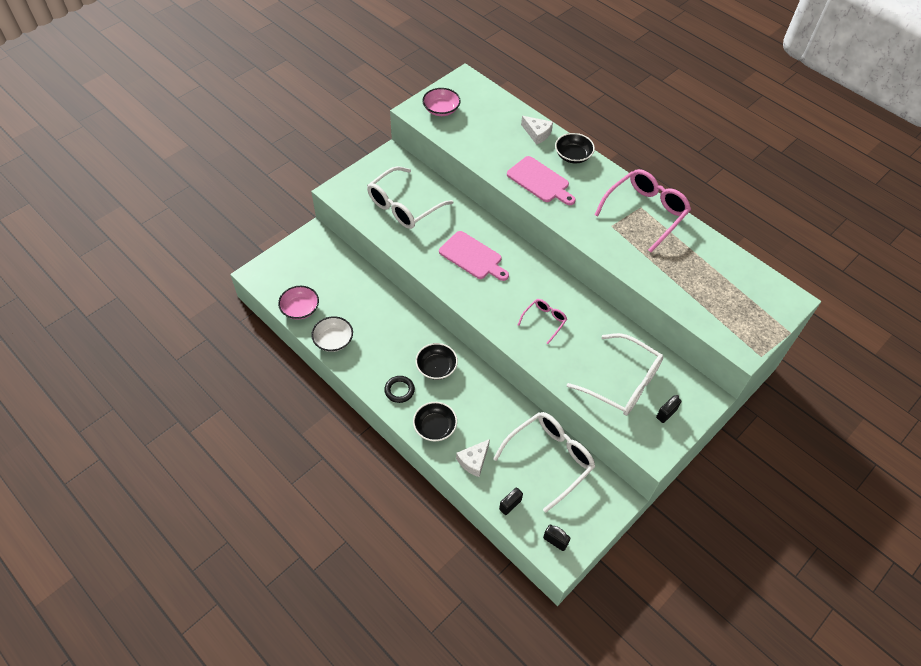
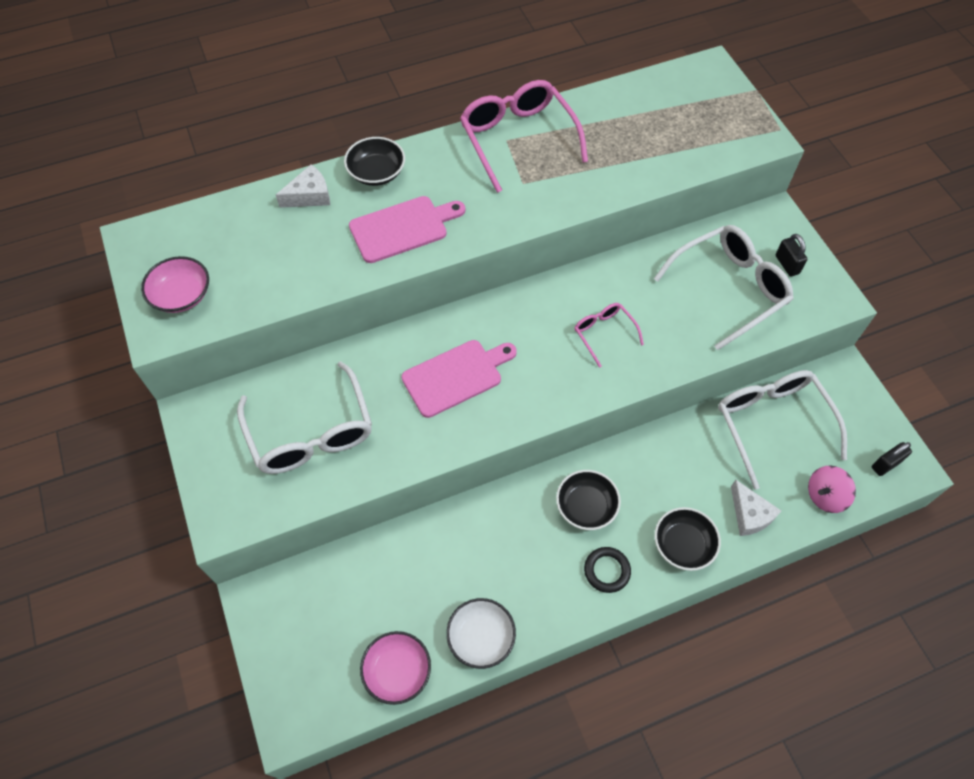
camera: 65 degrees left, 5 degrees up
(510, 505) = (825, 496): black padlock -> pink spinning top

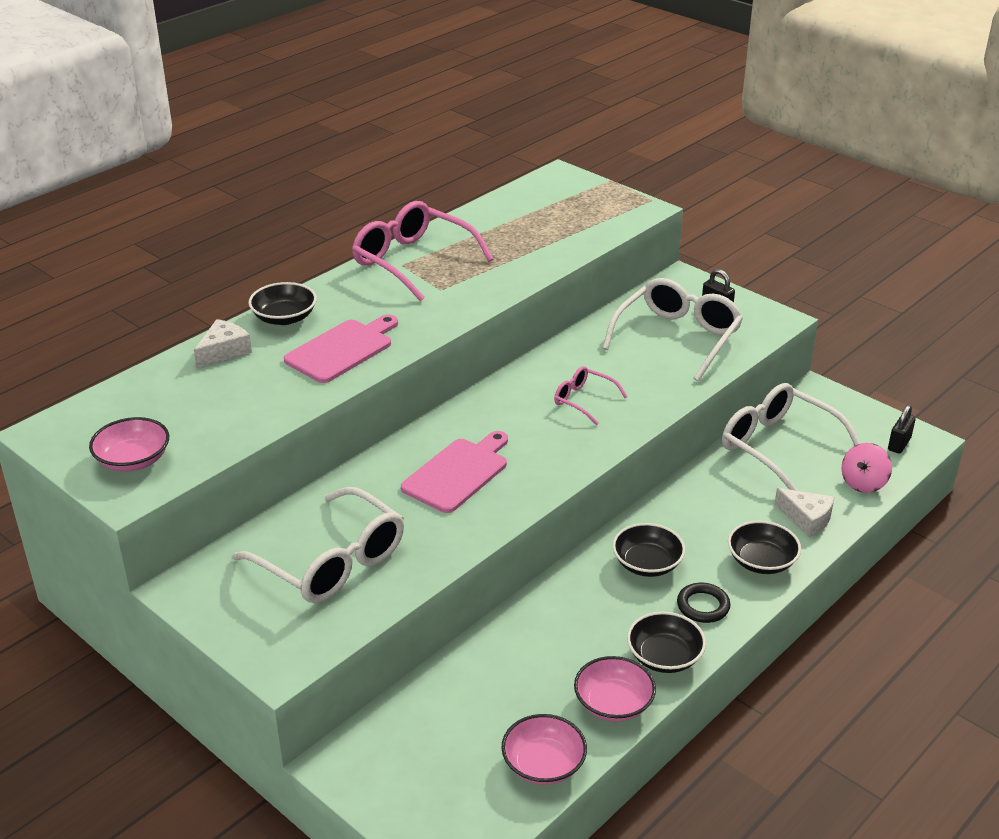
camera: 25 degrees left, 25 degrees down
(481, 637) = (613, 703): white bowl -> pink bowl
(546, 609) = (664, 657): none -> black bowl

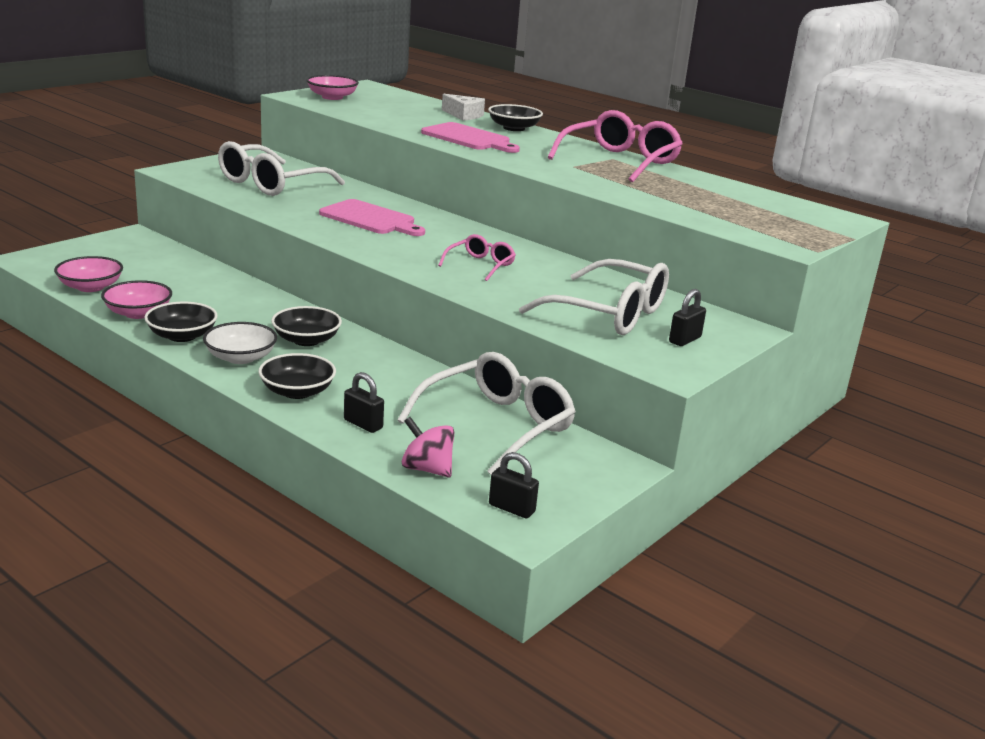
camera: 85 degrees right, 10 degrees down
(703, 606) = (241, 357): black ring -> white bowl
(806, 518) = (363, 424): white cheese -> black padlock

